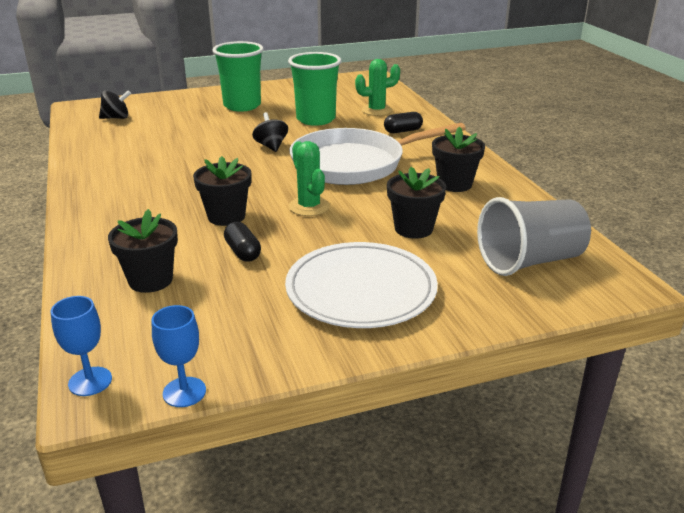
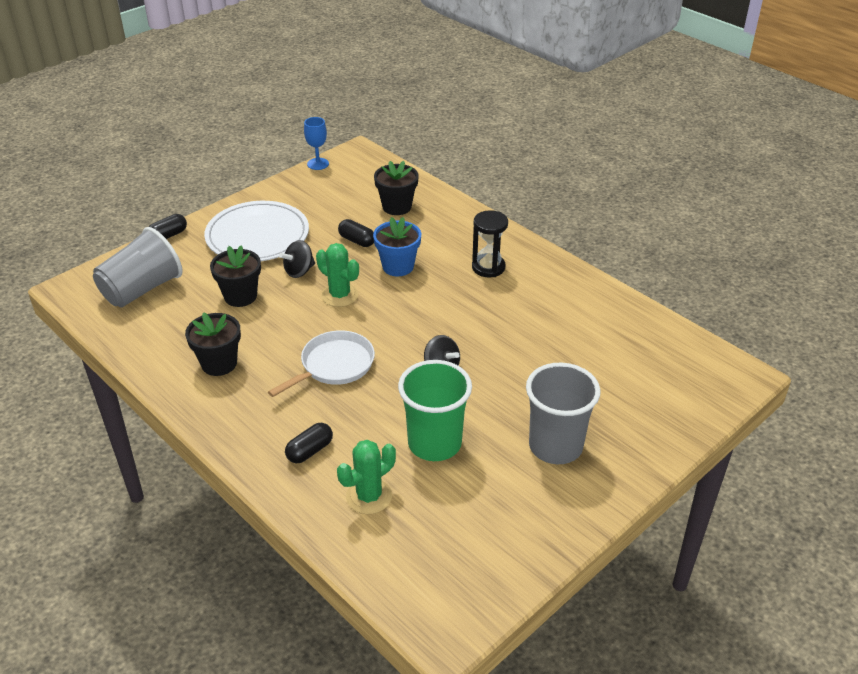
camera: 155 degrees right, 10 degrees up
(90, 381) = (367, 156): blue goblet -> none
(116, 118) = (666, 367): black spinning top -> black spinning top (299, 271)
(141, 195) = (488, 267): none -> black hourglass
(226, 216) = (398, 266): black flower pot -> blue flower pot
(242, 106) = (555, 446): green cup -> grey cup
(354, 164) = (334, 365): white pan -> white pan, size x0.60
(489, 323) = (168, 236): none -> black capsule

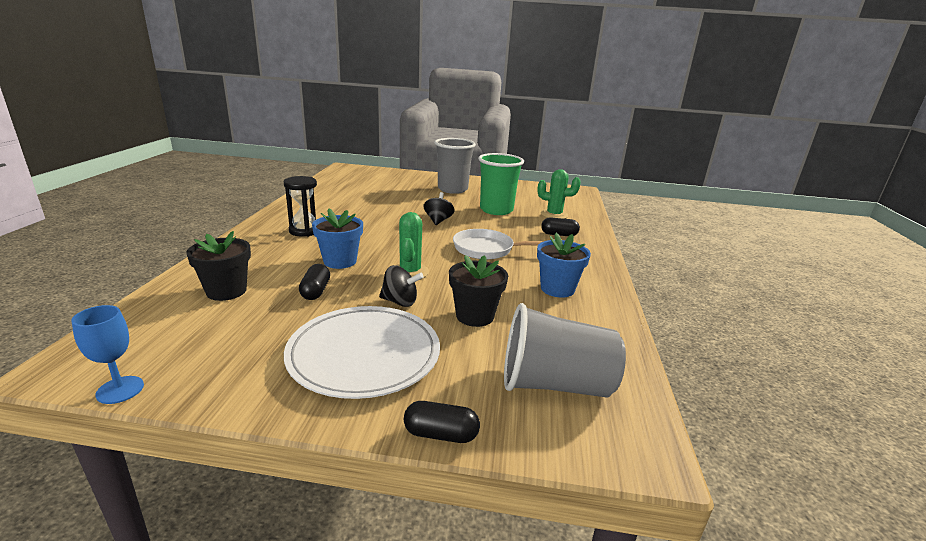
camera: 130 degrees left, 15 degrees down
(219, 363) = (557, 289): black flower pot -> blue flower pot

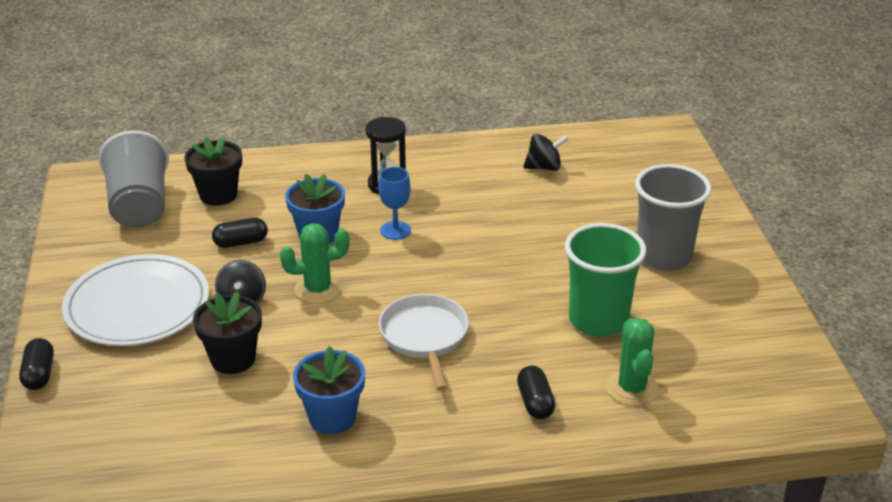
camera: 75 degrees right, 10 degrees up
(120, 390) = (63, 212): blue goblet -> blue goblet (395, 230)
(438, 221) = (501, 273): black spinning top -> black spinning top (544, 167)
(554, 385) = (120, 433): grey cup -> grey cup (139, 206)

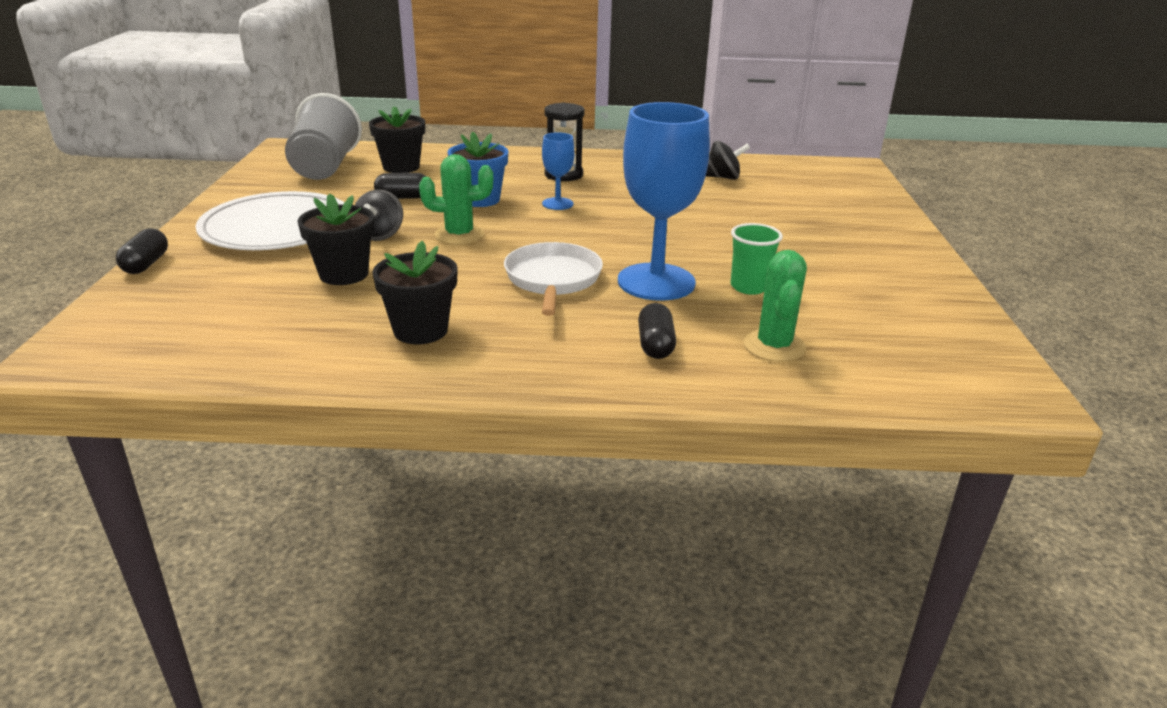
camera: 10 degrees right, 5 degrees down
(332, 417) = (420, 330): blue flower pot -> black flower pot
(516, 326) = (656, 282): none -> blue goblet
(598, 320) = (749, 287): green cup -> green cup, size x0.57
(663, 256) = (834, 247): grey cup -> none

